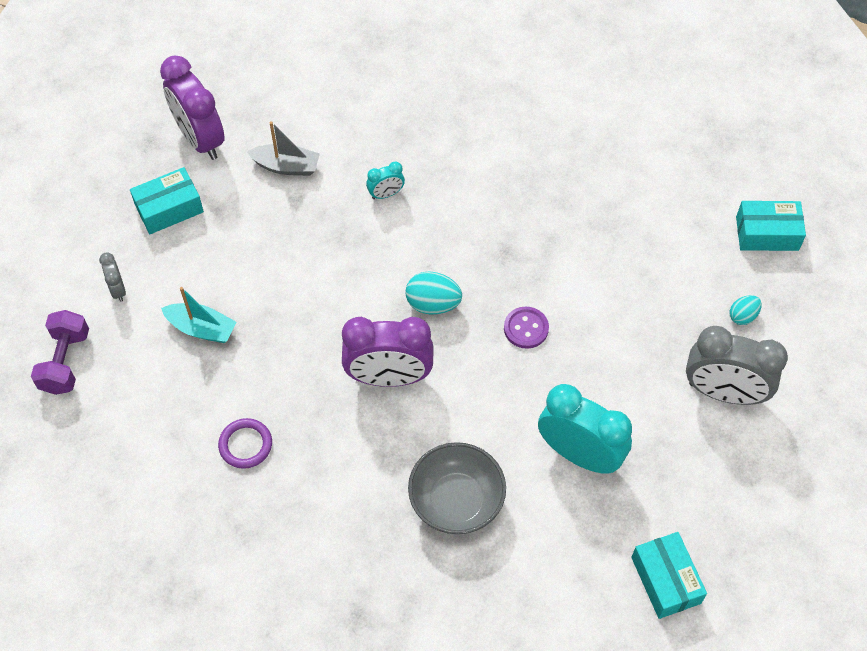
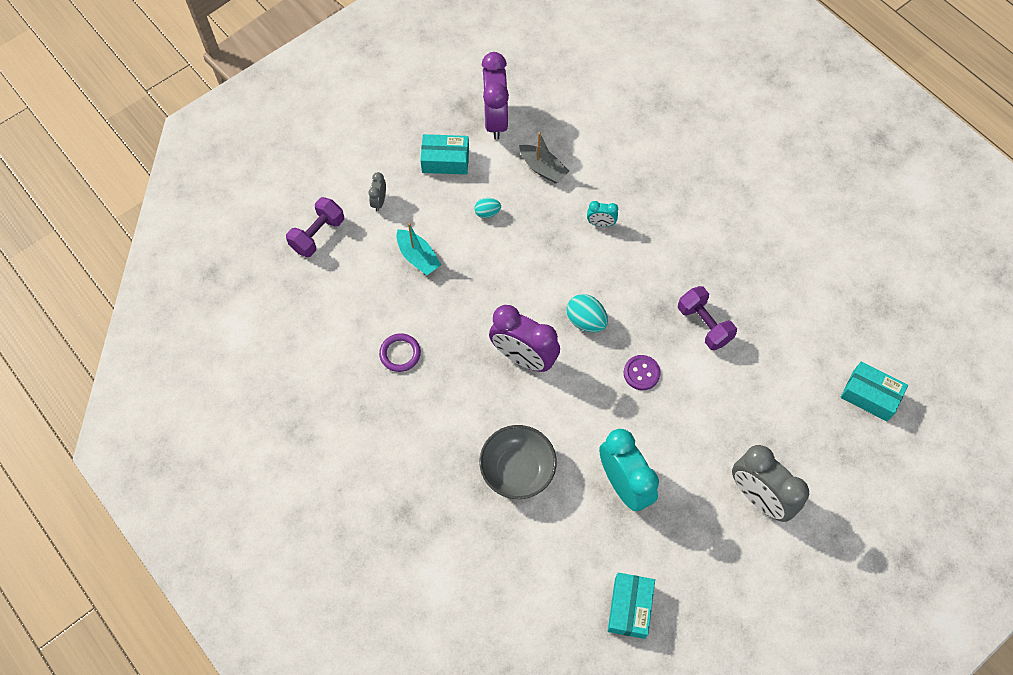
camera: 30 degrees right, 5 degrees up
(559, 246) = (704, 325): none -> purple dumbbell
(742, 316) = (810, 448): turquoise egg -> turquoise egg (487, 213)

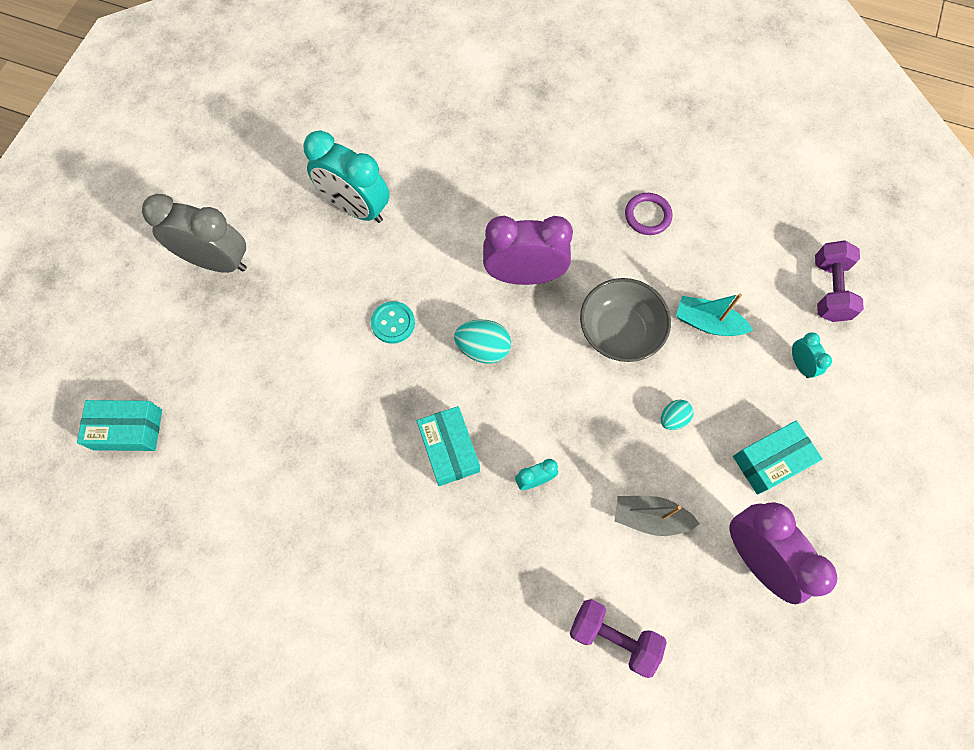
camera: 150 degrees right, 5 degrees up
(379, 201) = (800, 364): grey clock -> turquoise clock
(517, 469) = (464, 171): grey bowl -> grey bowl (619, 332)
(629, 608) = (300, 114): turquoise box -> turquoise box (449, 449)
(641, 373) = (393, 323): purple button -> turquoise button
(704, 325) = (350, 414): purple dumbbell -> purple dumbbell (613, 637)

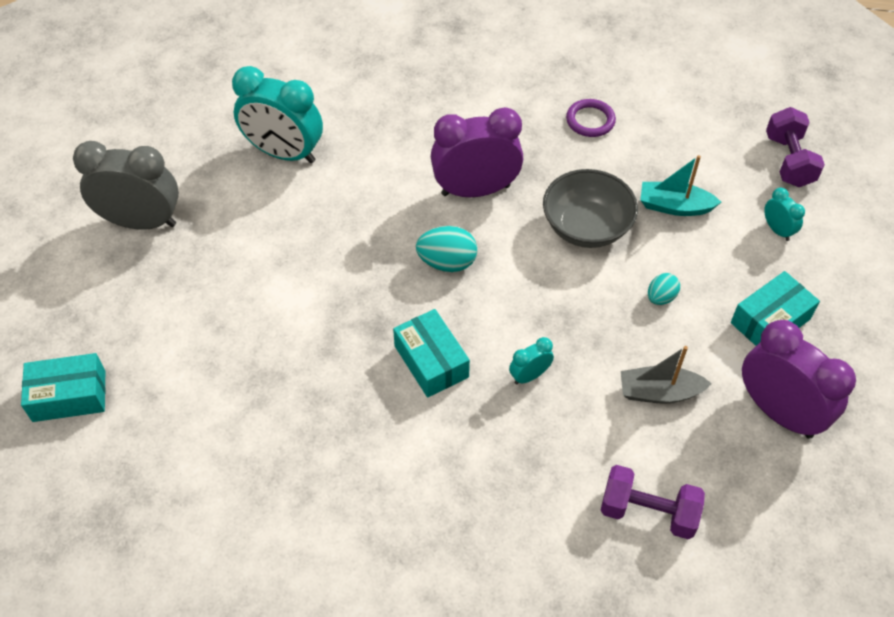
camera: 10 degrees left, 15 degrees down
(393, 323) = (345, 252): turquoise button -> none

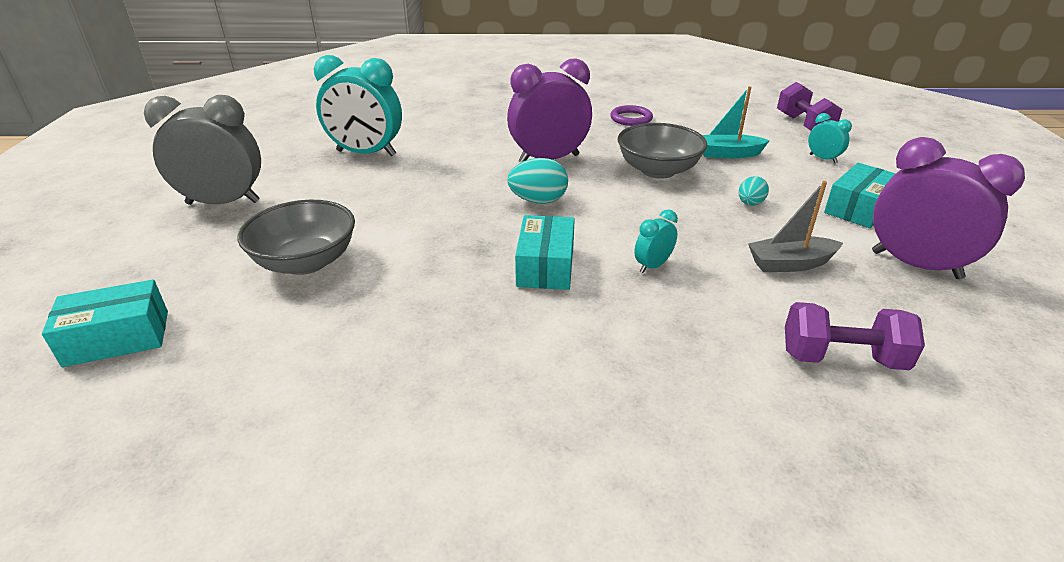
camera: 10 degrees left, 20 degrees down
(218, 323) = (306, 262): none -> grey bowl
(431, 361) = (545, 266): turquoise box -> turquoise box turned 45 degrees clockwise

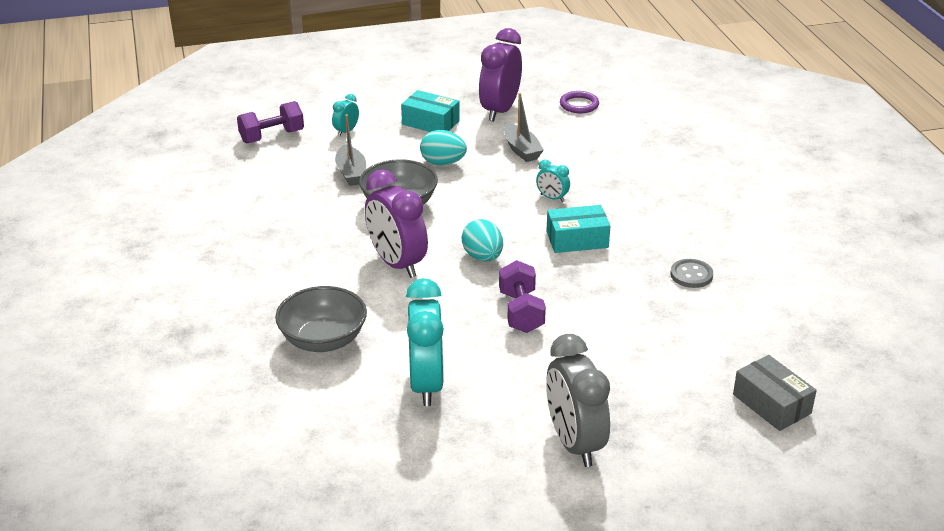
camera: 105 degrees left, 0 degrees up
(117, 338) = (771, 404): turquoise box -> grey box
(306, 262) = (636, 351): grey bowl -> grey bowl (323, 340)
(412, 345) = (691, 275): none -> grey button
(631, 118) = (278, 227): purple ring -> purple ring (579, 105)
(727, 154) = (351, 173): turquoise boat -> grey boat
(750, 204) = (443, 163): turquoise egg -> turquoise egg, size x1.62
(842, 358) = (609, 139): purple dumbbell -> purple dumbbell (521, 312)

